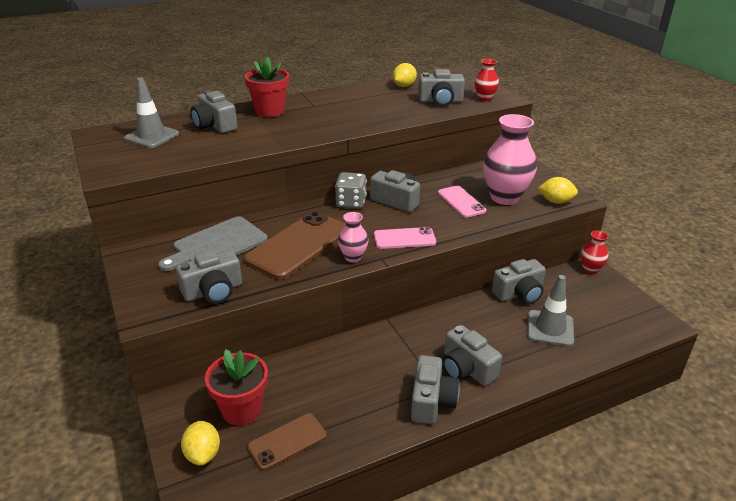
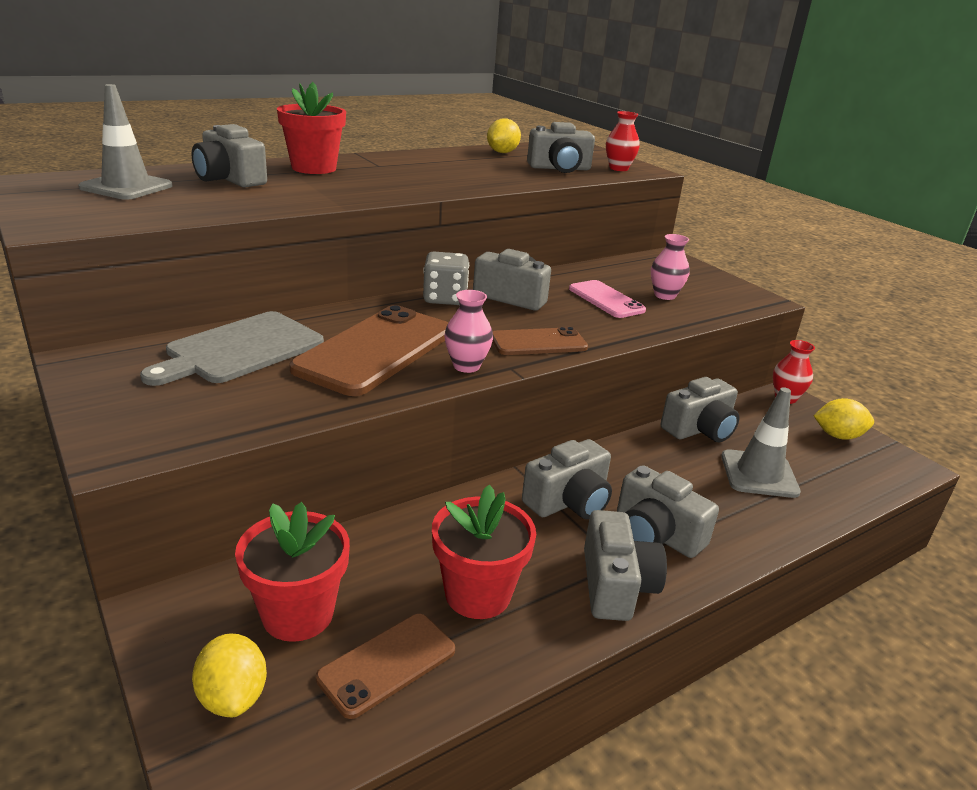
camera: 10 degrees left, 5 degrees down
(213, 291) = (242, 413): grey camera -> grey camera (569, 501)
(346, 403) = (478, 594): none -> red flower pot
(404, 239) = (538, 343): pink phone -> brown phone
(505, 197) = (664, 295): pink vase -> pink vase, size x0.51
(555, 201) = (736, 301): yellow lemon -> yellow lemon (838, 436)

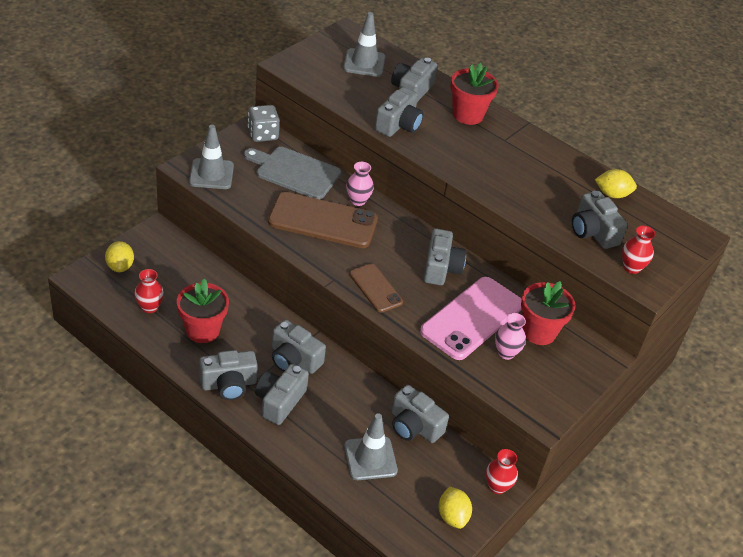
camera: 70 degrees right, 15 degrees up
(169, 427) = (211, 174): none -> grey traffic cone
(233, 697) = (120, 266): yellow lemon -> yellow lemon turned 60 degrees counterclockwise
(298, 197) = (398, 124): none -> grey camera
(298, 614) = (169, 272): red flower pot -> red flower pot (538, 332)
(387, 664) = (149, 307): brown phone -> red vase
(445, 298) = (415, 236): grey dice -> grey dice (263, 134)
(466, 366) = (325, 260): pink vase -> pink vase (358, 200)
(606, 300) = (472, 318): pink phone -> pink phone, size x1.78

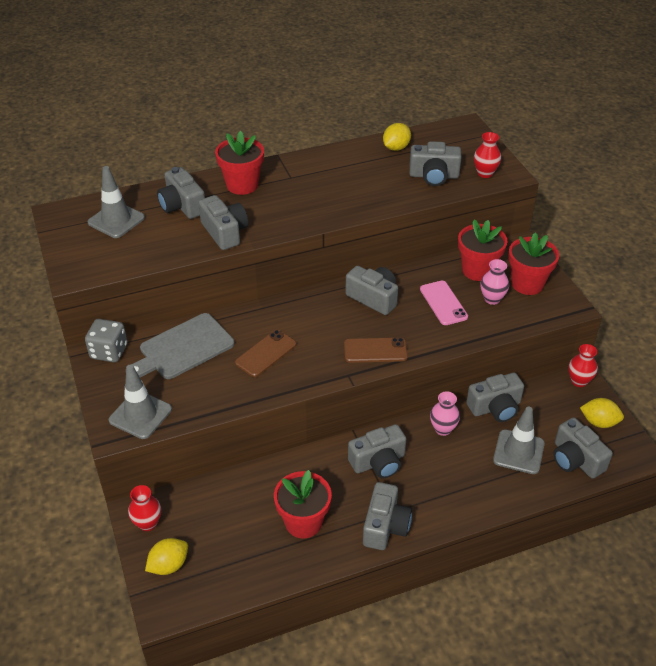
camera: 55 degrees left, 0 degrees up
(120, 266) = (169, 565): yellow lemon -> yellow lemon turned 60 degrees counterclockwise
(149, 307) = (245, 558): red vase -> red vase (148, 523)
(280, 401) = (425, 493): grey camera -> grey camera (576, 459)
(323, 221) = (266, 353): brown phone -> brown phone, size x0.56
(358, 200) = (254, 318): pink vase -> pink vase (443, 429)
(472, 318) = (443, 303): pink phone -> pink phone, size x0.56
(550, 375) = (527, 284): none -> red flower pot

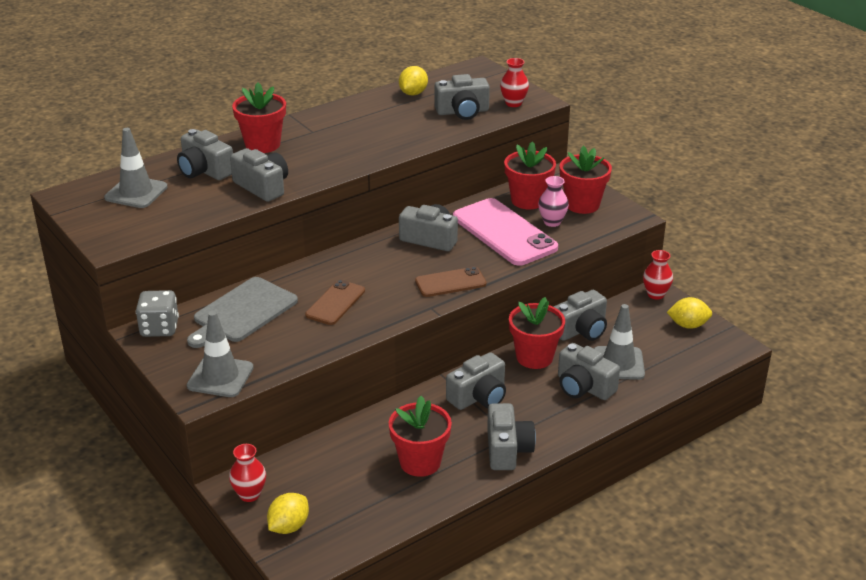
camera: 15 degrees left, 10 degrees down
(443, 303) = (504, 233): pink phone -> pink phone, size x1.78
(443, 429) = (534, 357): pink vase -> red flower pot
(576, 459) = (677, 360): grey camera -> grey camera (584, 387)

